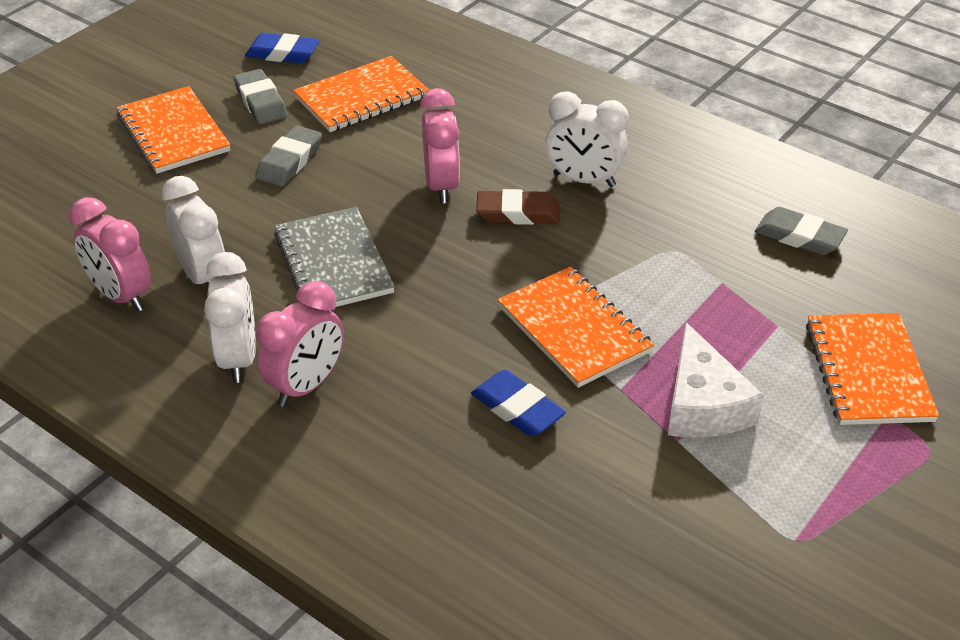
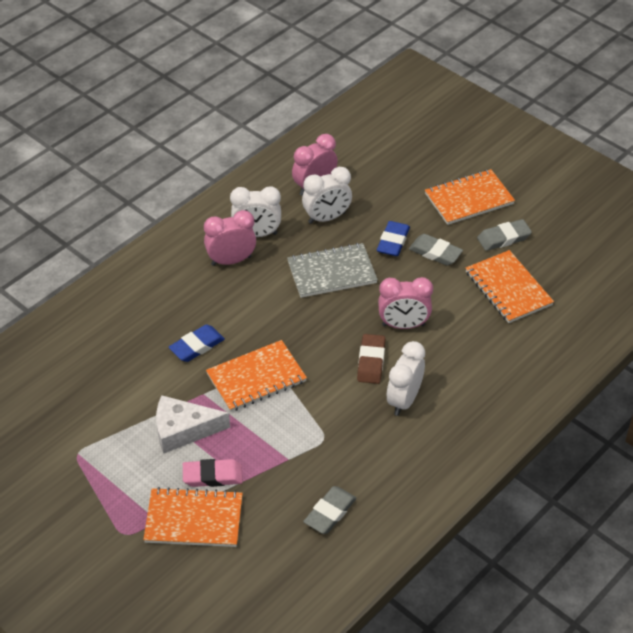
camera: 95 degrees right, 5 degrees up
(282, 53) = (564, 248): blue eraser -> blue eraser (393, 241)
(306, 386) = (231, 260): pink clock -> pink clock turned 120 degrees clockwise
(781, 359) = (212, 476): none -> pink eraser

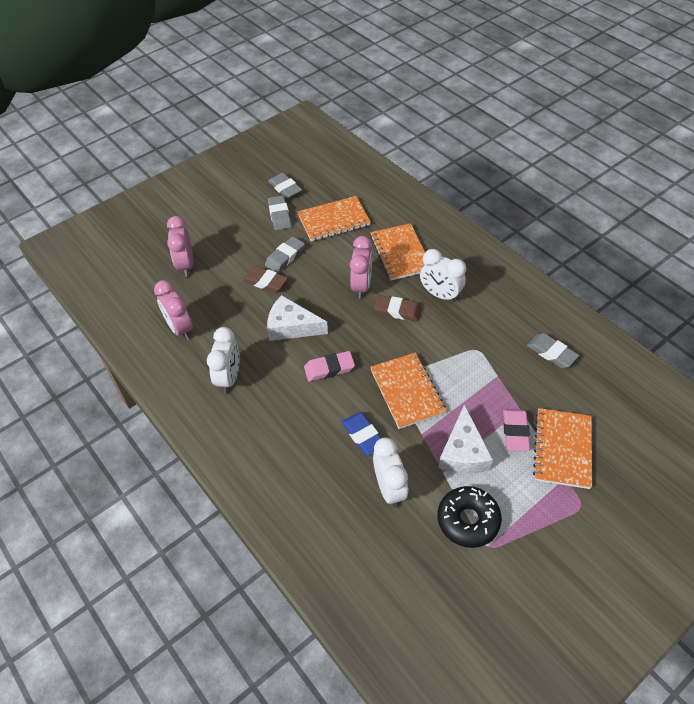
camera: 80 degrees left, 5 degrees up
(104, 436) = (468, 520): none -> black donut
(231, 260) = (259, 401): pink clock -> pink clock (186, 265)
(279, 310) = (329, 368): none -> pink eraser
(327, 218) = (223, 323): white clock -> white clock (389, 488)
(332, 272) = (291, 326): grey notebook -> white cheese
(393, 241) = (265, 282): blue eraser -> brown eraser
(469, 199) = (229, 229): orange notebook -> orange notebook (400, 253)
(554, 236) = (285, 188): none -> grey eraser

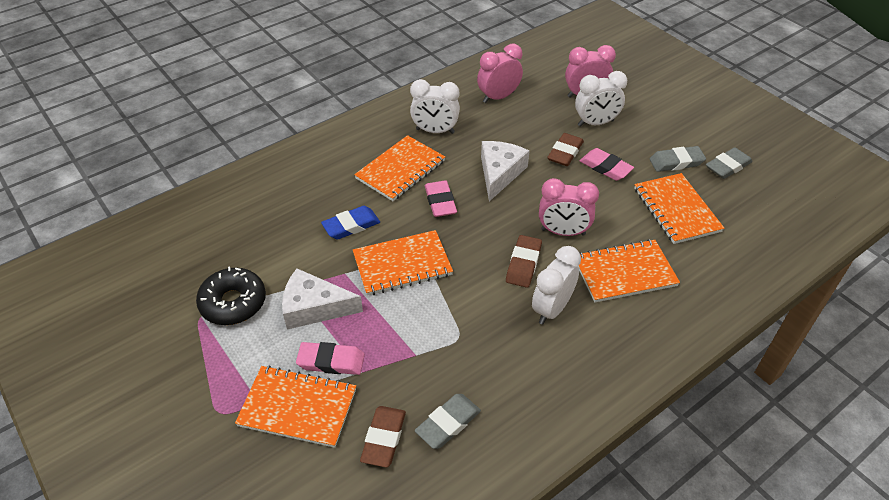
camera: 90 degrees right, 5 degrees down
(285, 257) = (605, 167): grey eraser -> pink eraser
(286, 402) = (400, 170): none -> orange notebook
(389, 488) = (286, 243): white clock -> white clock (595, 123)
(573, 390) = (383, 438): none -> brown eraser

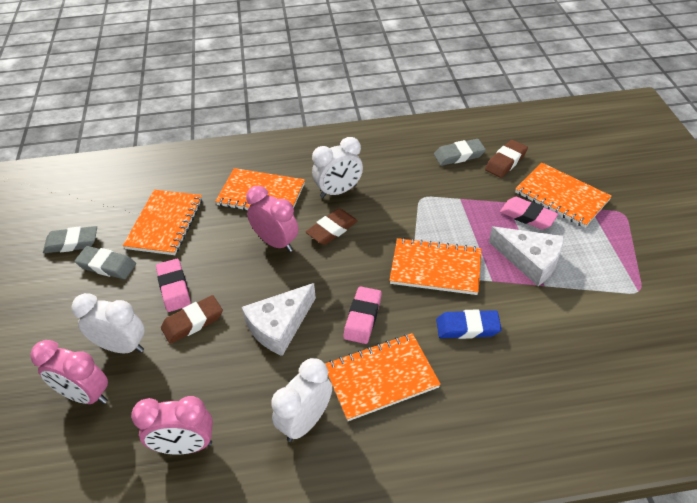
camera: 150 degrees left, 0 degrees up
(233, 303) = (605, 292): black donut -> none
(435, 131) = (305, 421): white clock -> white clock turned 90 degrees counterclockwise

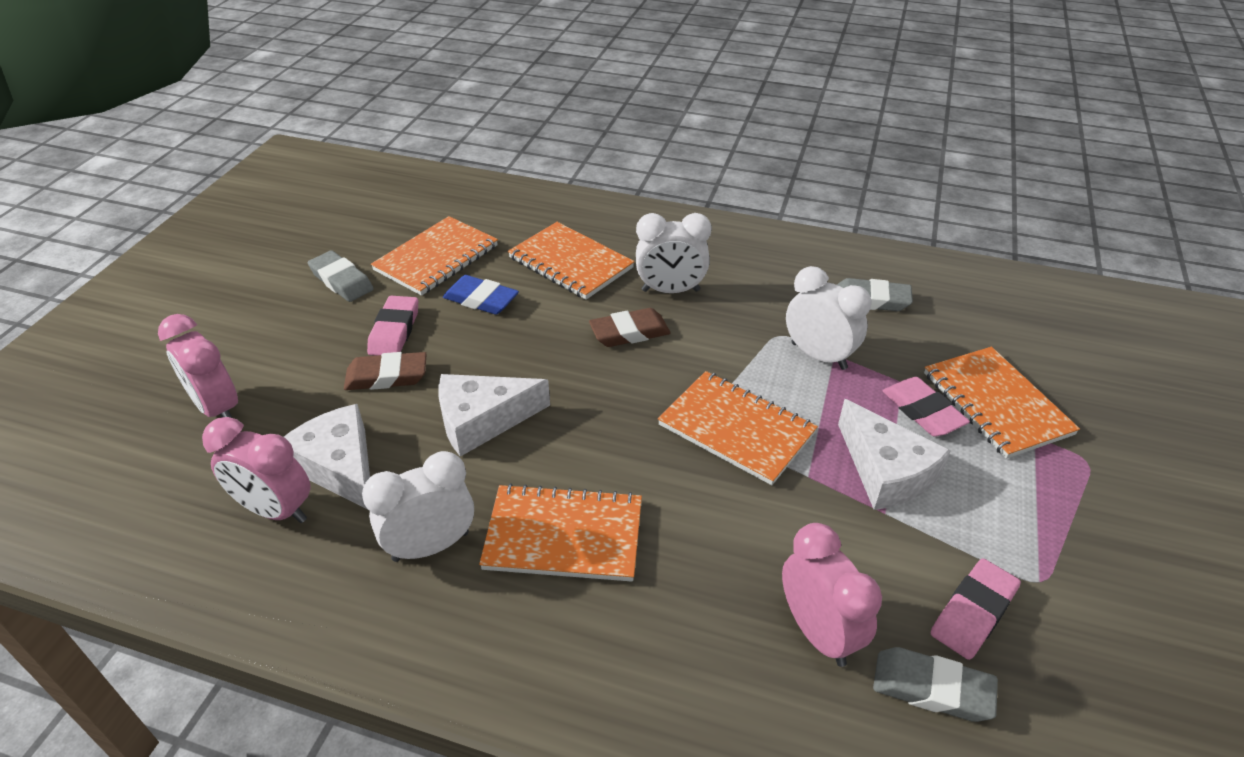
camera: 25 degrees right, 5 degrees down
(72, 243) = (324, 244): grey eraser -> grey eraser (932, 688)
(122, 346) = (292, 372): white clock -> white clock (818, 356)
(207, 397) = (340, 466): none -> white cheese
(276, 242) = (549, 323): pink clock -> pink clock (818, 632)
(362, 317) = (593, 452): pink eraser -> pink eraser (973, 612)
(467, 327) = (728, 522): blue eraser -> blue eraser (481, 300)
(505, 161) = (937, 330): brown eraser -> none

